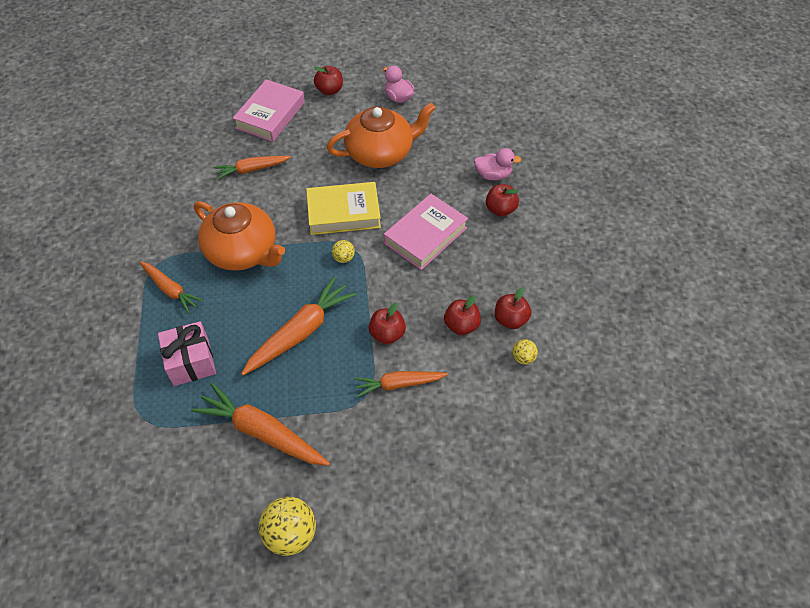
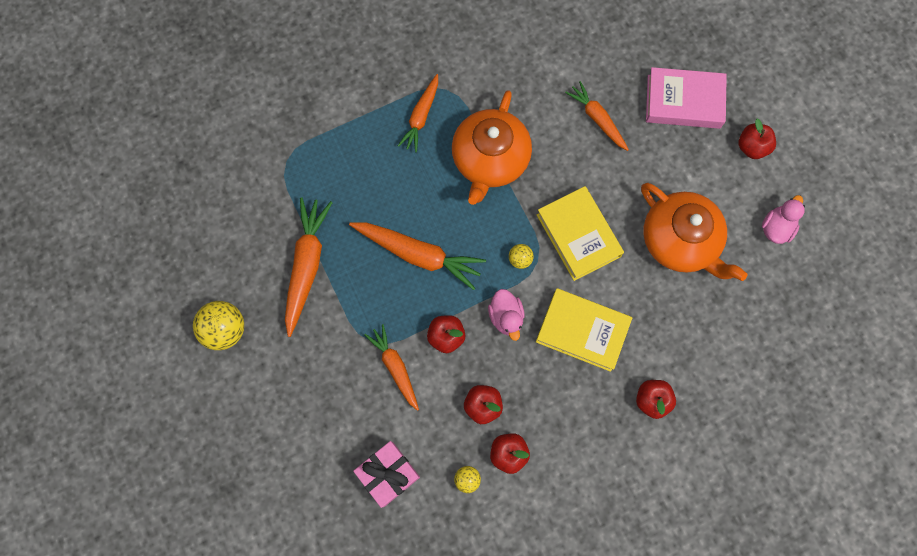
camera: 70 degrees right, 20 degrees up
(191, 362) = (353, 173): pink gift -> pink gift (388, 474)
(425, 235) = (582, 331): pink book -> yellow book
(493, 175) = (700, 376): pink duck -> pink duck (506, 317)

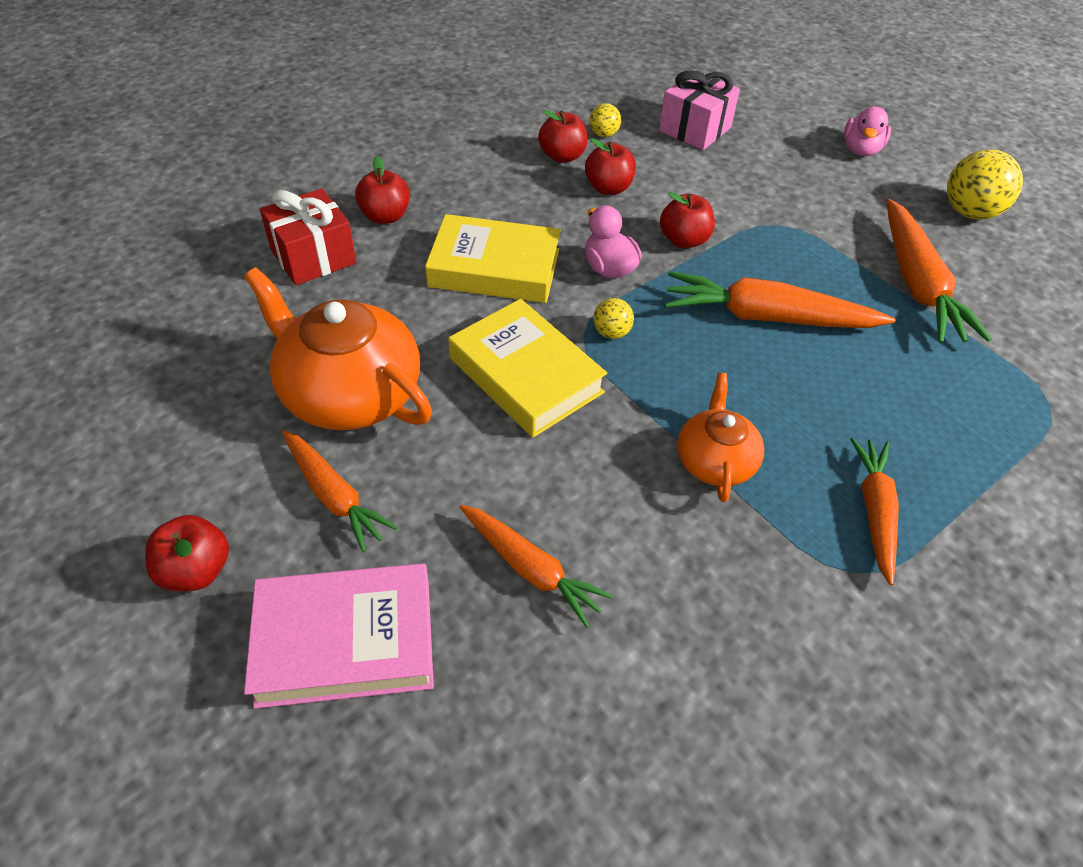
camera: 165 degrees right, 25 degrees down
(395, 367) = (735, 206): orange carrot -> orange carrot (334, 496)
(490, 159) = (715, 461): orange teapot -> orange teapot, size x0.57
(702, 364) = (313, 257): none -> red gift
(776, 228) = (168, 437): pink duck -> pink duck (860, 150)

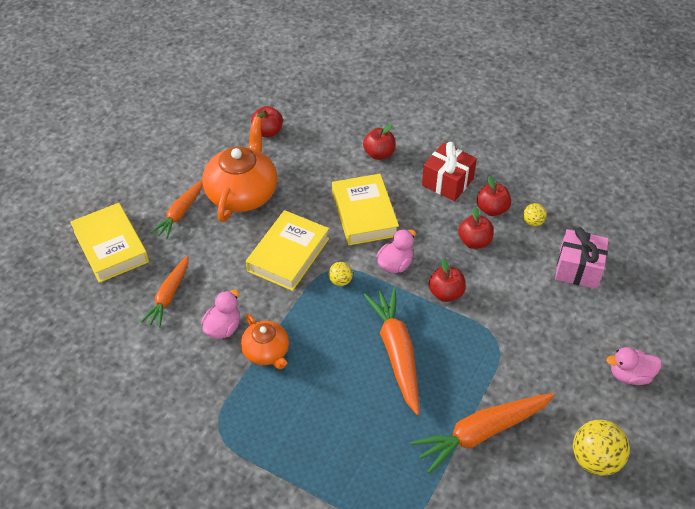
camera: 70 degrees right, 0 degrees up
(196, 570) = (126, 187): red apple -> red apple (268, 132)
(313, 257) = (329, 140): red gift -> red gift (447, 182)
(345, 641) = (111, 247): pink book -> yellow book
(642, 505) = (223, 327): none -> pink duck
(715, 461) = (266, 352): orange teapot -> orange teapot turned 75 degrees clockwise
(874, 511) = (263, 433): orange carrot -> none

